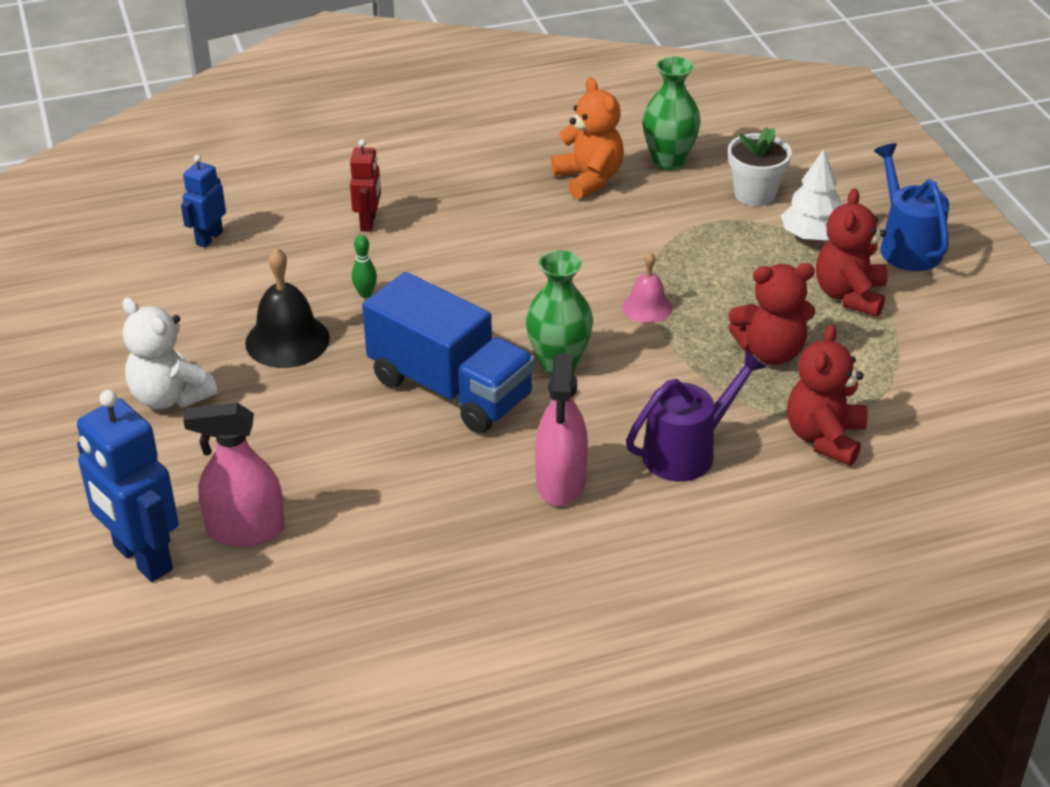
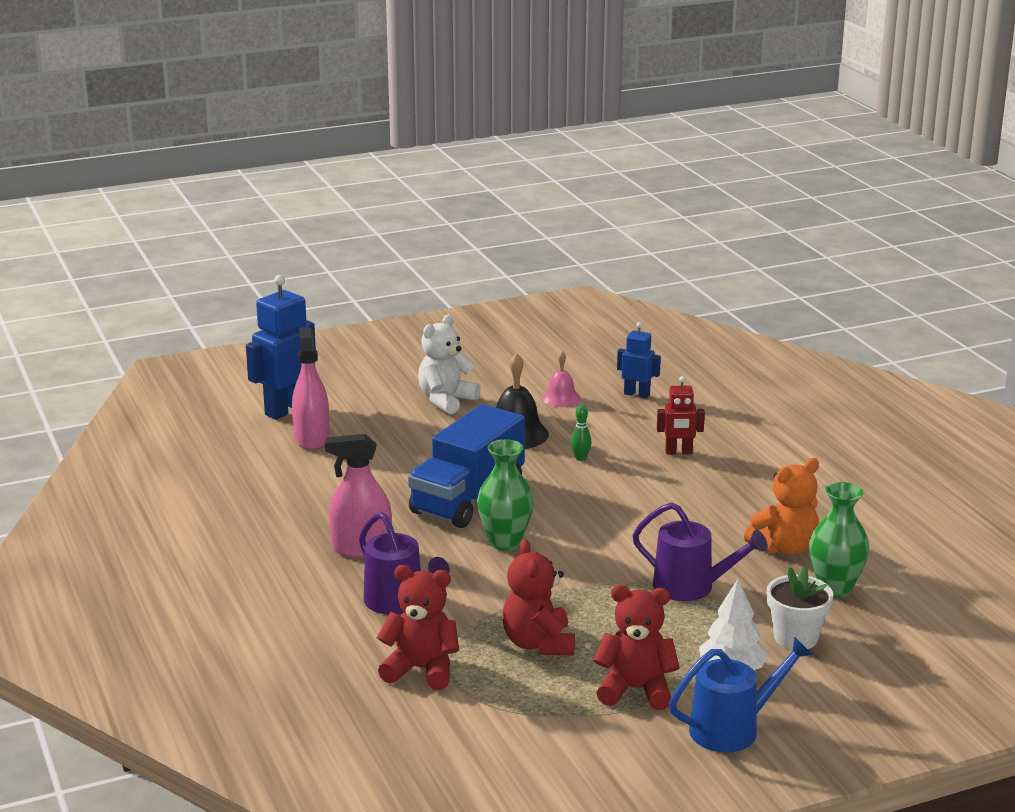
camera: 85 degrees right, 15 degrees down
(647, 307) = (592, 581): pink bell -> pink bell (561, 398)
(662, 243) = (691, 587): none -> purple watering can

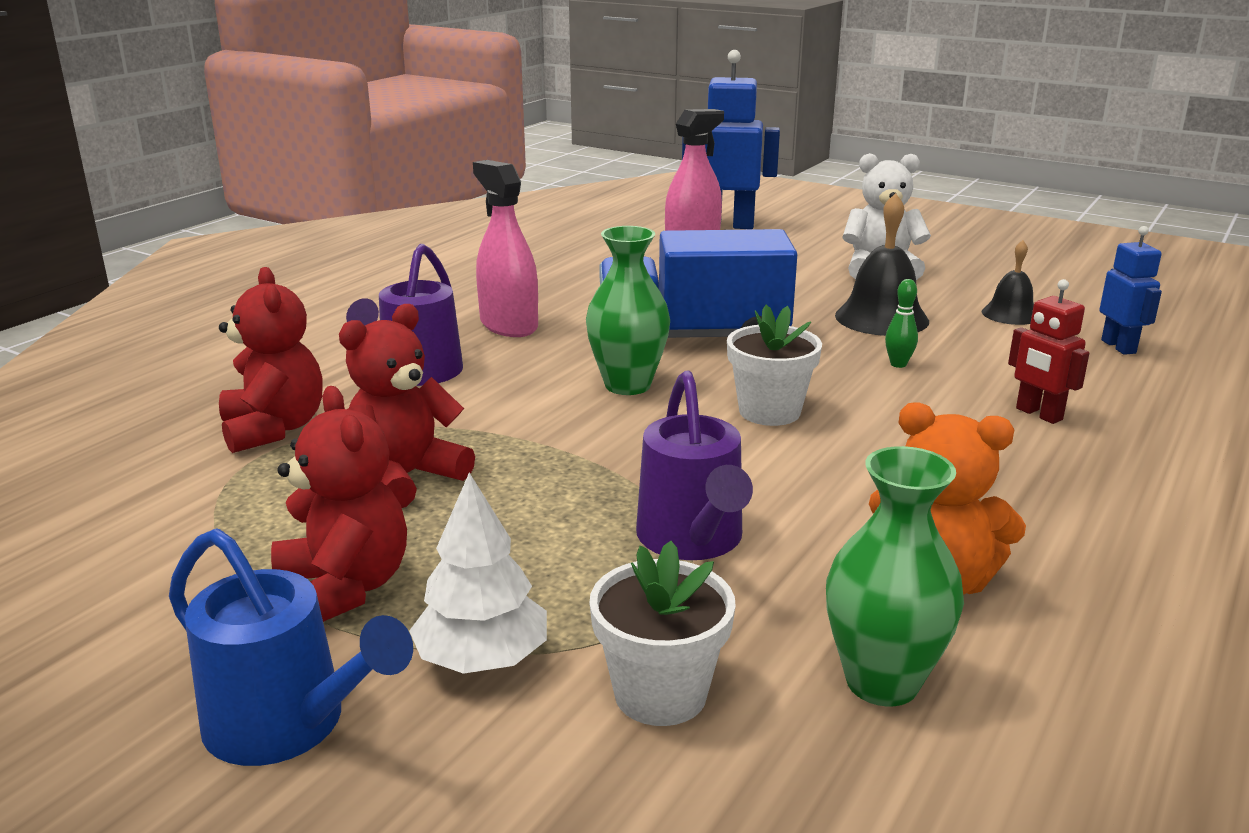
camera: 55 degrees right, 0 degrees up
(561, 398) = (1010, 314): pink bell -> black bell
(590, 516) = (769, 412): none -> white flower pot

